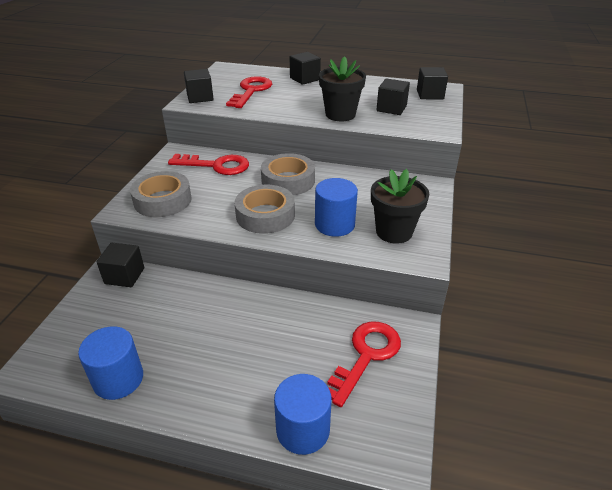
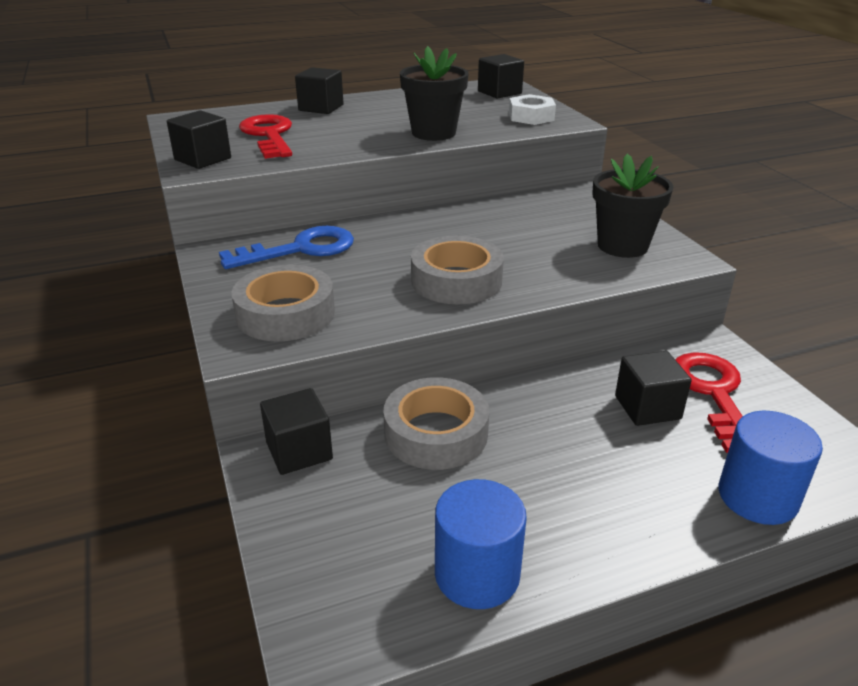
camera: 35 degrees left, 5 degrees down
(216, 165) = (301, 249): red key -> blue key
(288, 180) = (425, 236): grey tape -> grey tape (436, 433)
(334, 224) = (551, 261): blue cylinder -> none
(391, 108) = (481, 114): black cube -> black cube (647, 407)
(420, 119) = (531, 117): none -> white nut

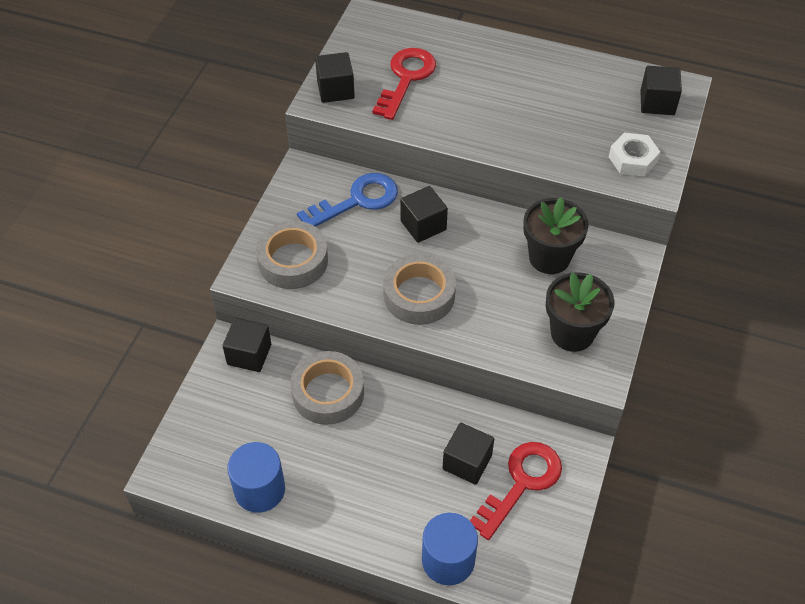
camera: 40 degrees right, 20 degrees up
(301, 249) = (357, 200): blue key -> blue key turned 45 degrees counterclockwise
(321, 108) = (483, 52): black cube -> black cube (423, 225)
(433, 133) = (526, 141): black flower pot -> black flower pot (549, 258)

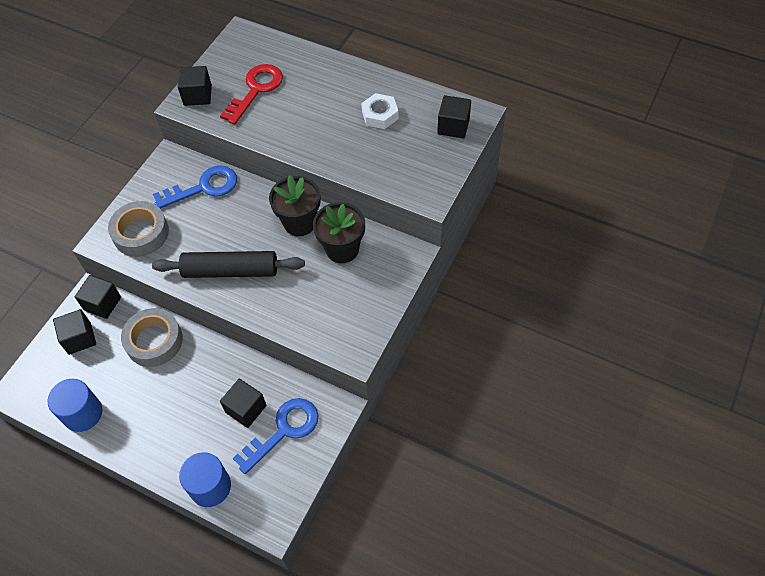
camera: 10 degrees right, 5 degrees up
(419, 295) = (230, 271): grey tape -> black rolling pin
(423, 225) = (250, 212): black cube -> black cube (79, 338)
(521, 483) = (284, 430): red key -> blue key
(572, 333) = (342, 315): black flower pot -> black flower pot (299, 222)
(633, 159) = (418, 174): white nut -> white nut (380, 115)

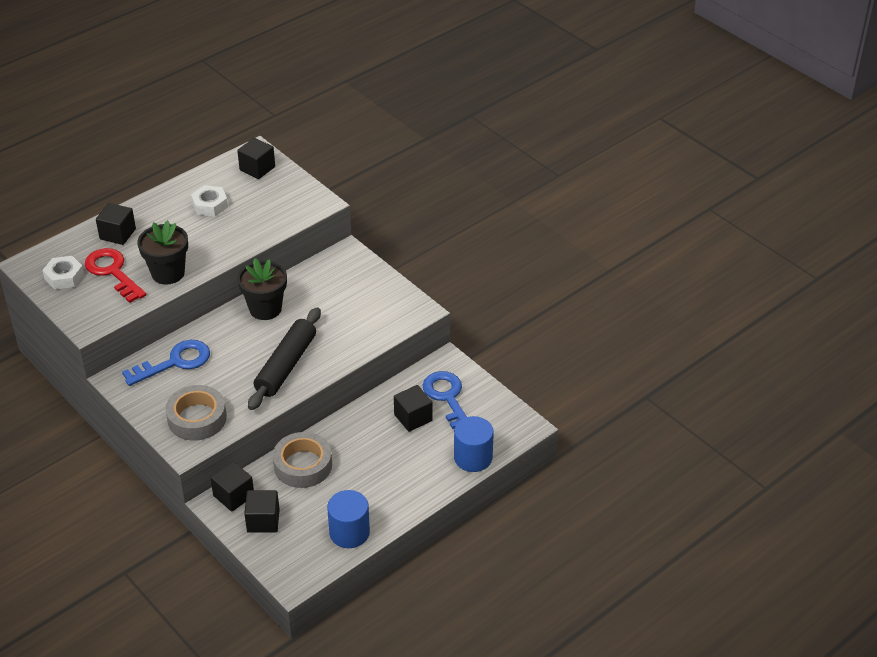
camera: 70 degrees left, 15 degrees down
(197, 95) = (85, 312): black cube -> black cube (117, 234)
(204, 187) = (175, 362): blue key -> blue key turned 60 degrees clockwise
(236, 62) = (64, 277): none -> white nut
(342, 249) = (313, 290): black flower pot -> black flower pot (168, 273)

